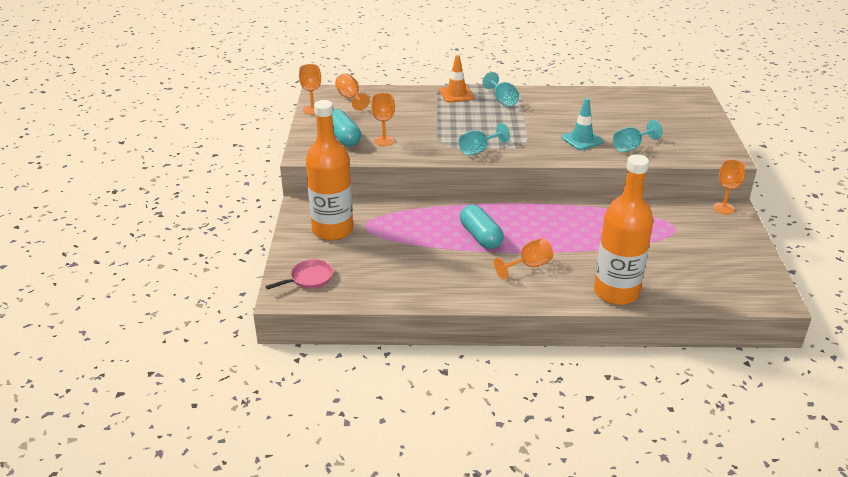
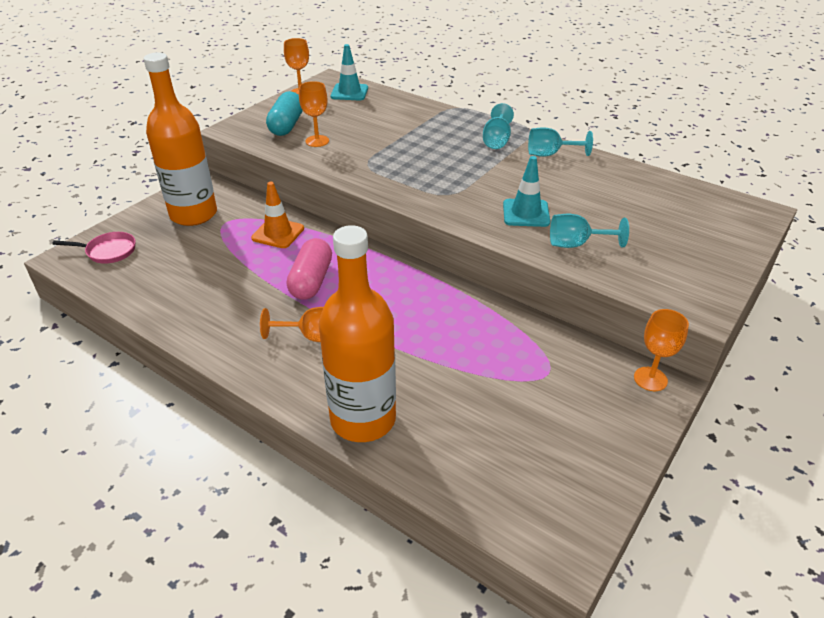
camera: 35 degrees right, 5 degrees up
(350, 98) = (349, 92): orange goblet -> turquoise traffic cone
(456, 94) = (456, 120): orange traffic cone -> orange traffic cone (278, 233)
(478, 150) = (393, 183): turquoise goblet -> turquoise goblet (550, 154)
(480, 236) = (311, 281): turquoise capsule -> pink capsule

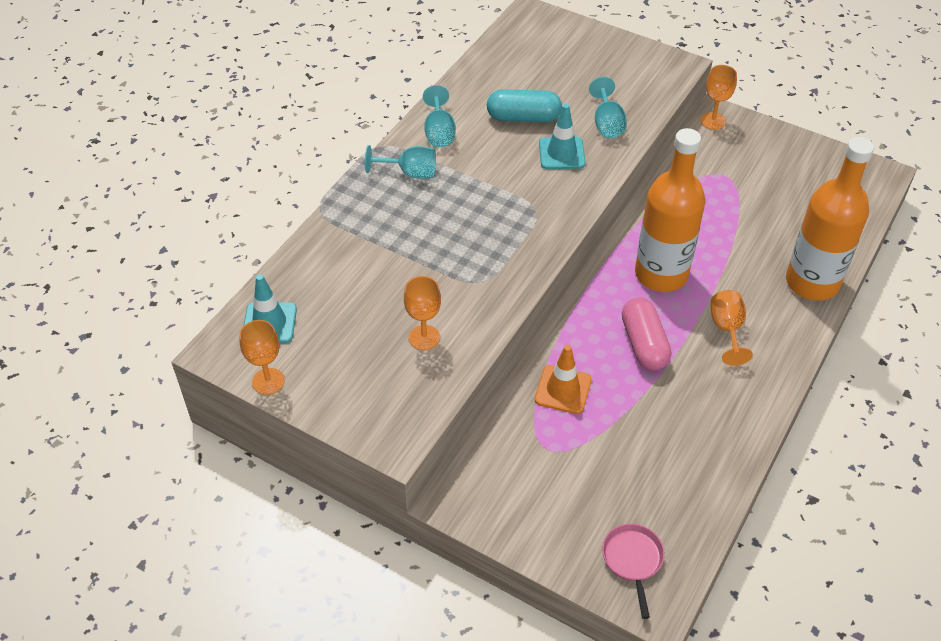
camera: 95 degrees left, 10 degrees up
(193, 214) = (536, 489): orange bottle -> orange bottle (661, 274)
(287, 125) = (380, 378): turquoise capsule -> turquoise capsule (523, 117)
(311, 281) = (644, 344): pink capsule -> pink capsule turned 75 degrees clockwise

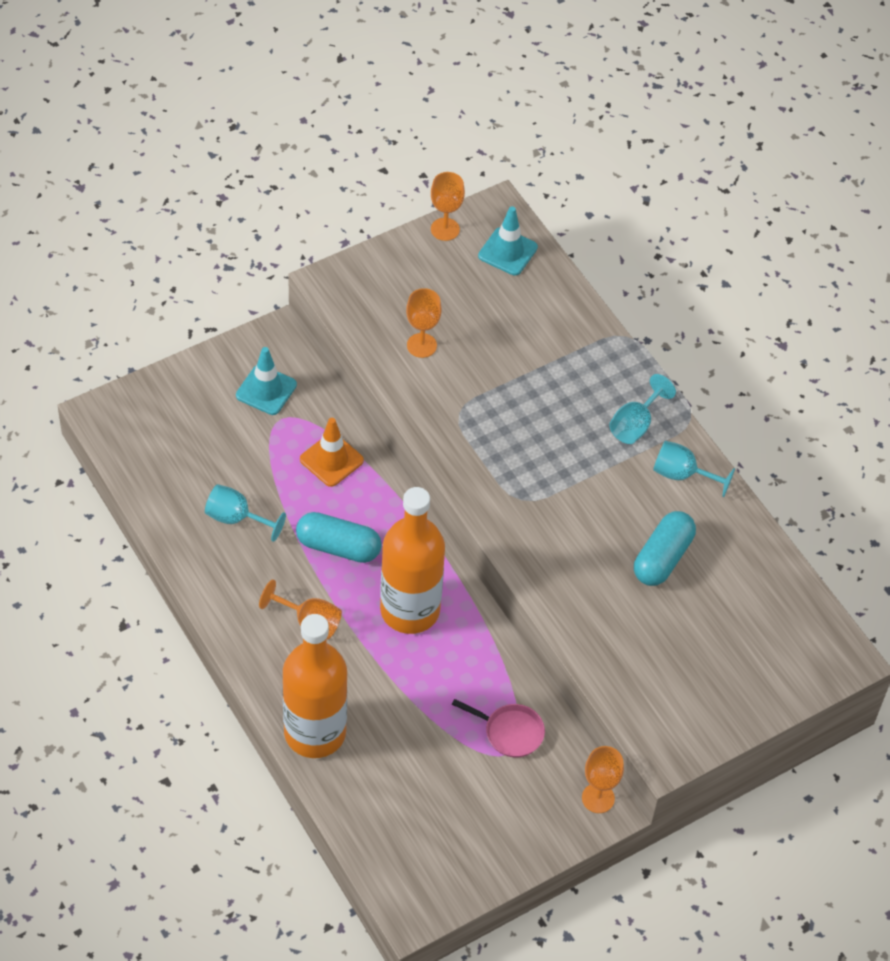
camera: 115 degrees right, 5 degrees up
(561, 153) = (587, 562): turquoise traffic cone -> turquoise traffic cone (266, 390)
(607, 123) = (609, 628): turquoise goblet -> turquoise goblet (236, 518)
(633, 560) = (145, 420): pink pan -> pink pan (510, 732)
(644, 344) = (338, 547): pink capsule -> turquoise capsule

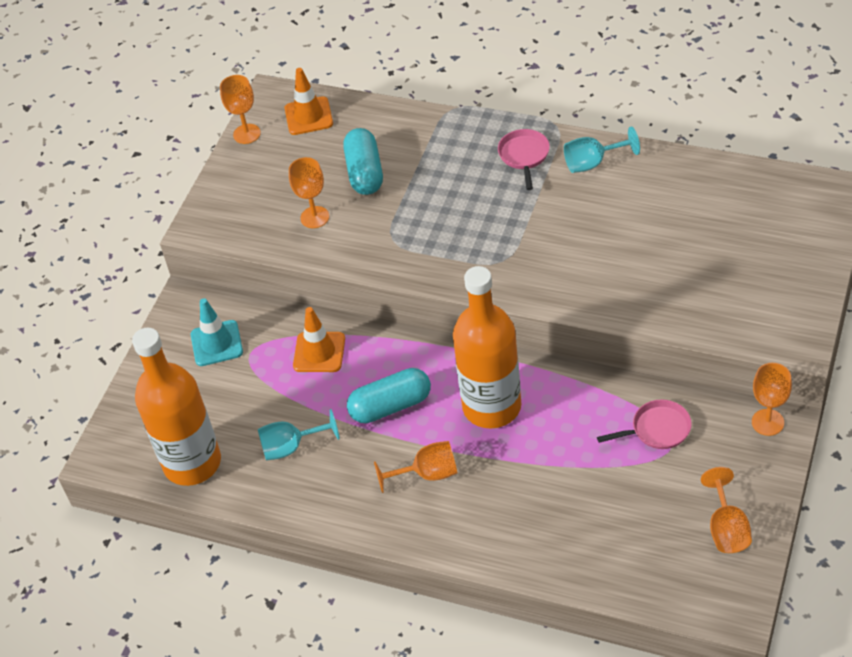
camera: 30 degrees left, 5 degrees down
(315, 732) = (519, 547): orange bottle -> orange bottle (192, 463)
(475, 848) = (726, 528): none -> orange goblet
(507, 252) = (308, 116): turquoise traffic cone -> orange traffic cone
(635, 424) = (524, 156): turquoise goblet -> pink pan
(662, 558) = (642, 223): turquoise capsule -> turquoise capsule (365, 172)

